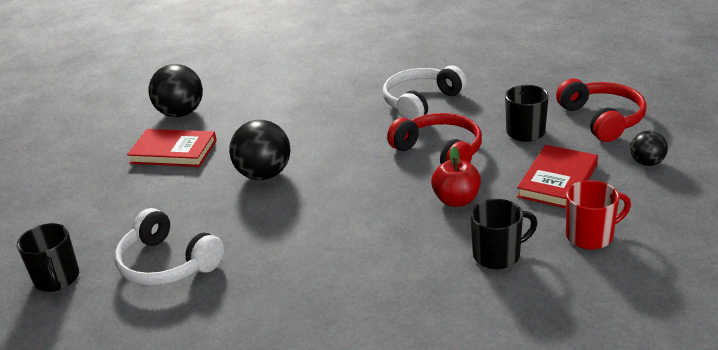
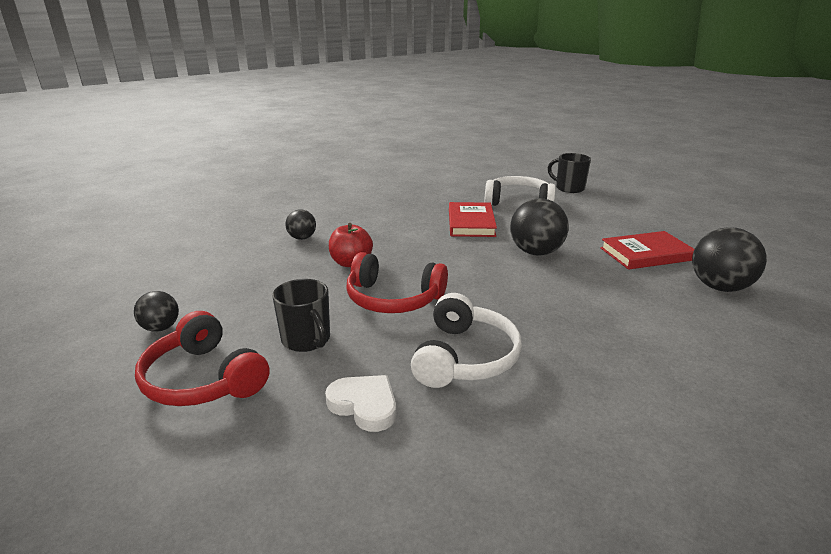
camera: 150 degrees right, 5 degrees down
(498, 255) = (302, 238): black mug -> black ball
(500, 90) = (364, 405): none -> white heart
(558, 181) = (261, 293): red book -> red book (471, 223)
(591, 236) = (231, 259): red mug -> none

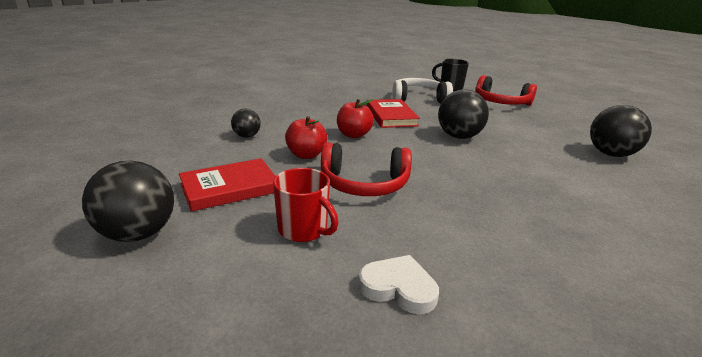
camera: 15 degrees left, 0 degrees up
(161, 328) = (138, 233): black ball -> black ball, size x1.77
(203, 379) = (213, 283): red headphones -> red headphones (500, 102)
(306, 340) = (303, 229): black mug -> red mug
(414, 243) = (353, 135): none -> red apple
(465, 357) = (460, 230): white headphones -> none
(646, 254) = (541, 133): red book -> red book (230, 188)

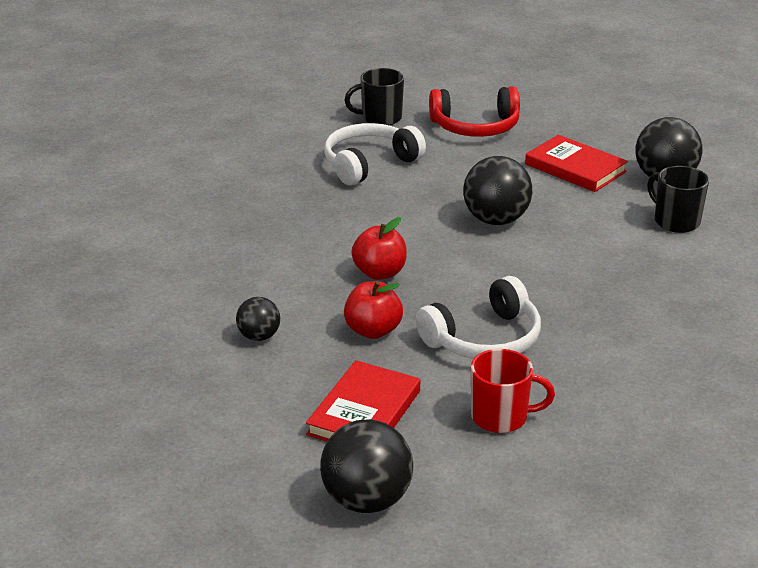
camera: 35 degrees left, 5 degrees up
(364, 184) = (484, 339): red headphones -> white headphones
(391, 116) = (379, 218): red book -> red book (575, 168)
(398, 288) = (635, 425): white heart -> none
(596, 176) = (675, 221): none -> black mug

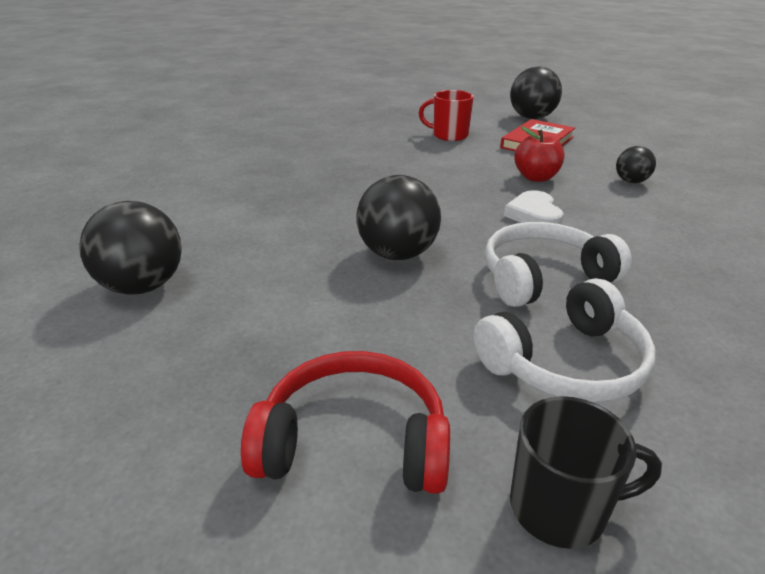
camera: 170 degrees left, 0 degrees up
(379, 273) = (534, 215): red apple -> white heart
(484, 339) = (447, 166): white headphones -> white headphones (543, 277)
(575, 168) = (245, 317): red book -> none
(675, 221) = (199, 233): black mug -> none

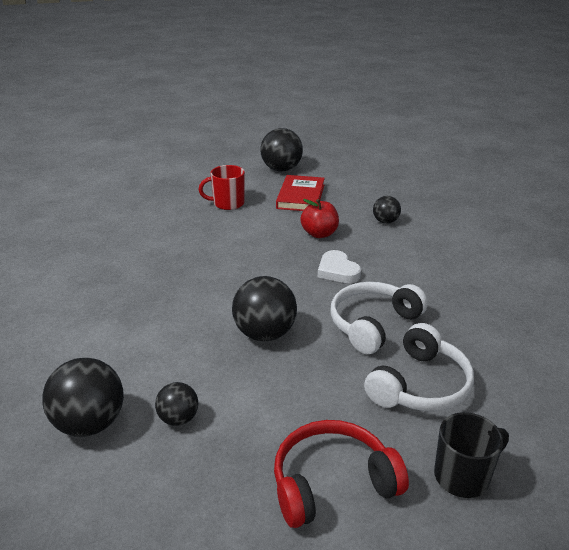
camera: 25 degrees left, 0 degrees up
(232, 308) = (178, 418): none -> black ball

